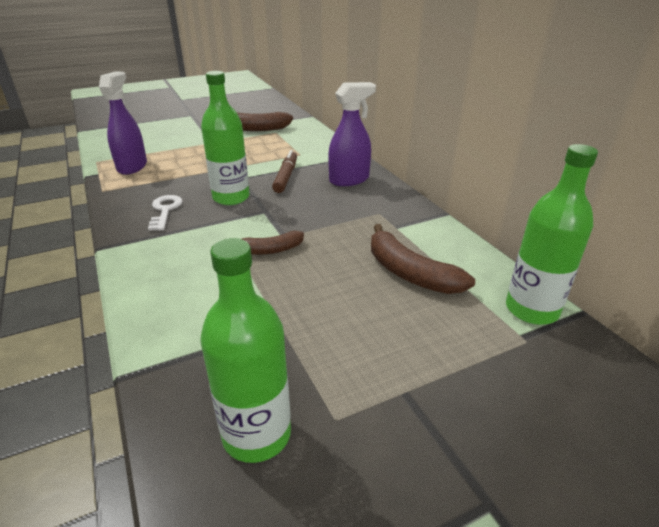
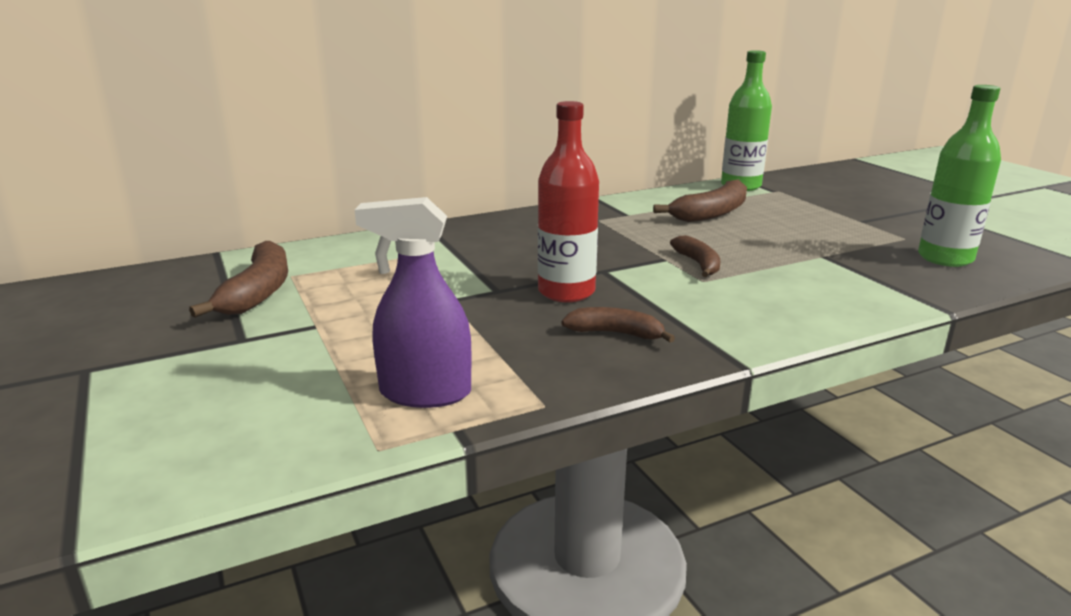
camera: 90 degrees left, 10 degrees down
(165, 210) = (616, 333): white key -> brown banana
(231, 197) = (566, 292): green bottle -> red bottle
(286, 177) = (495, 262): brown marker -> none
(349, 180) = (508, 230): purple spray bottle -> none

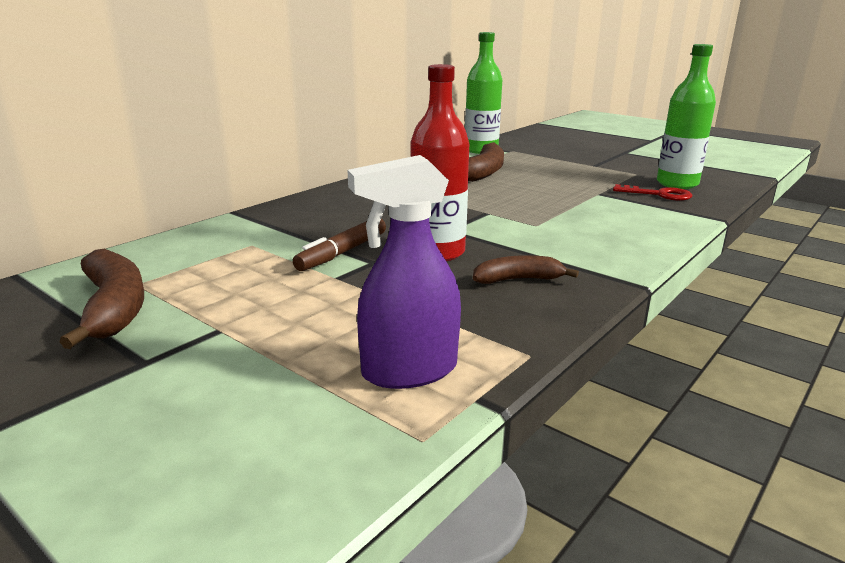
camera: 25 degrees left, 0 degrees up
(479, 277) = (343, 252): none -> brown marker
(698, 264) = (518, 212): brown banana -> none
(901, 268) = (658, 194): none -> red key

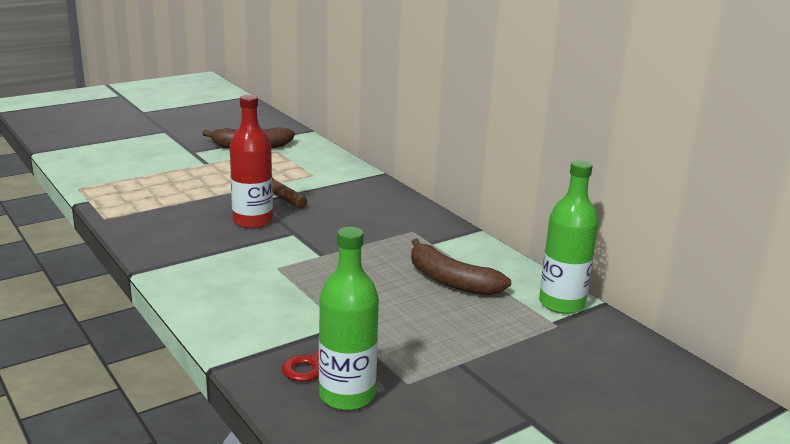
camera: 105 degrees right, 0 degrees up
(409, 371) = (125, 192): purple spray bottle -> none
(518, 279) = (186, 236): brown banana -> none

